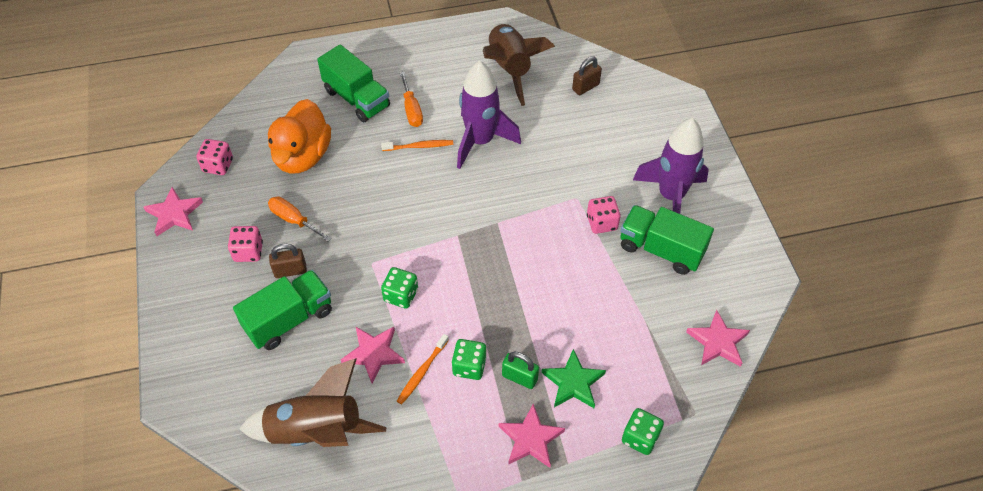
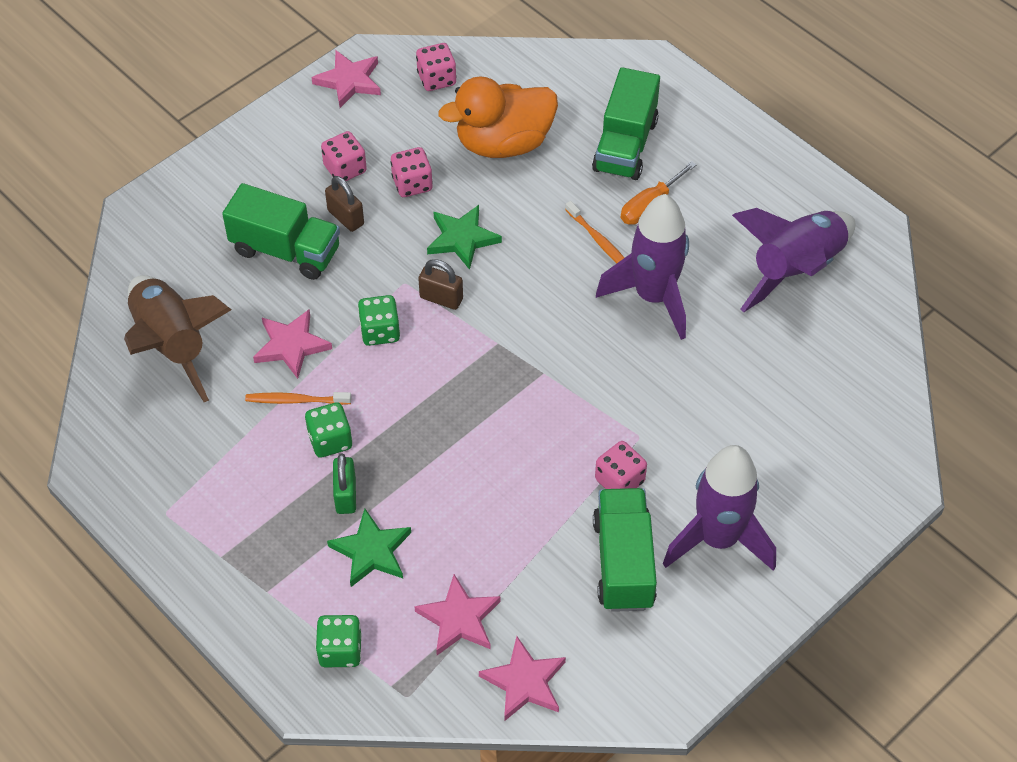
camera: 60 degrees right, 0 degrees up
(294, 220) = (412, 184): orange screwdriver -> pink dice
(361, 214) = (462, 239): none -> green star
(510, 69) = (795, 270): brown rocket -> purple rocket
(530, 439) = (275, 541): pink star -> pink star (459, 619)
(585, 87) = (832, 365): brown padlock -> brown padlock (441, 298)

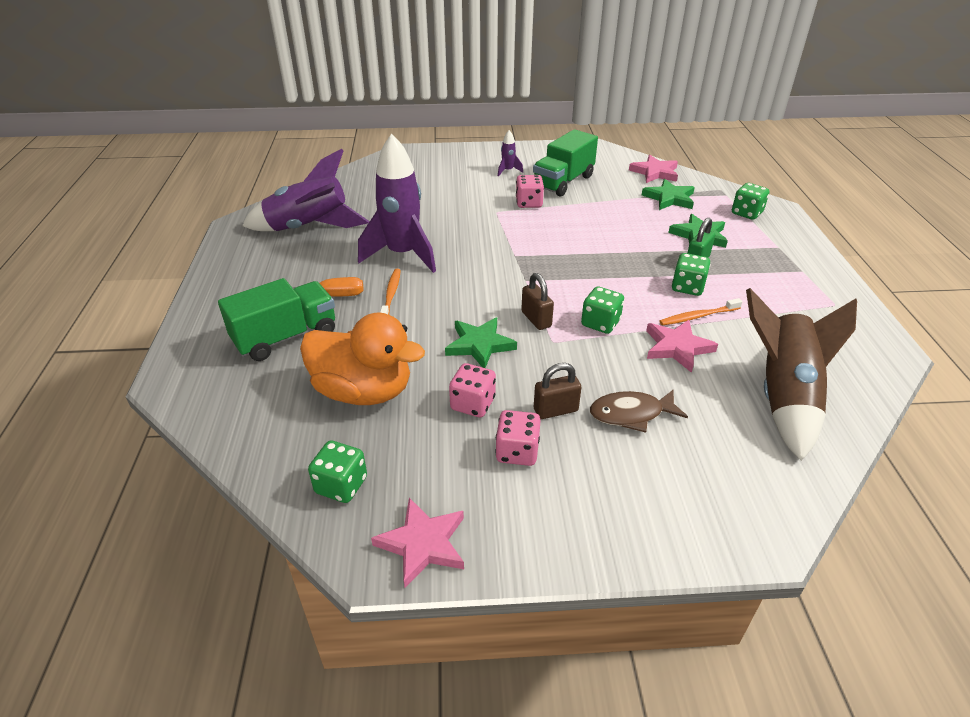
camera: 140 degrees left, 15 degrees down
(286, 250) = (631, 414): green truck -> brown fish
(295, 400) = (697, 316): orange toothbrush -> orange toothbrush turned 120 degrees clockwise
(345, 217) = (555, 410): brown padlock -> brown padlock turned 75 degrees clockwise
(436, 79) = (341, 485): pink dice -> green dice
(459, 619) = (669, 198): pink star -> green star
(718, 539) = (508, 171): purple rocket -> purple rocket, size x0.41

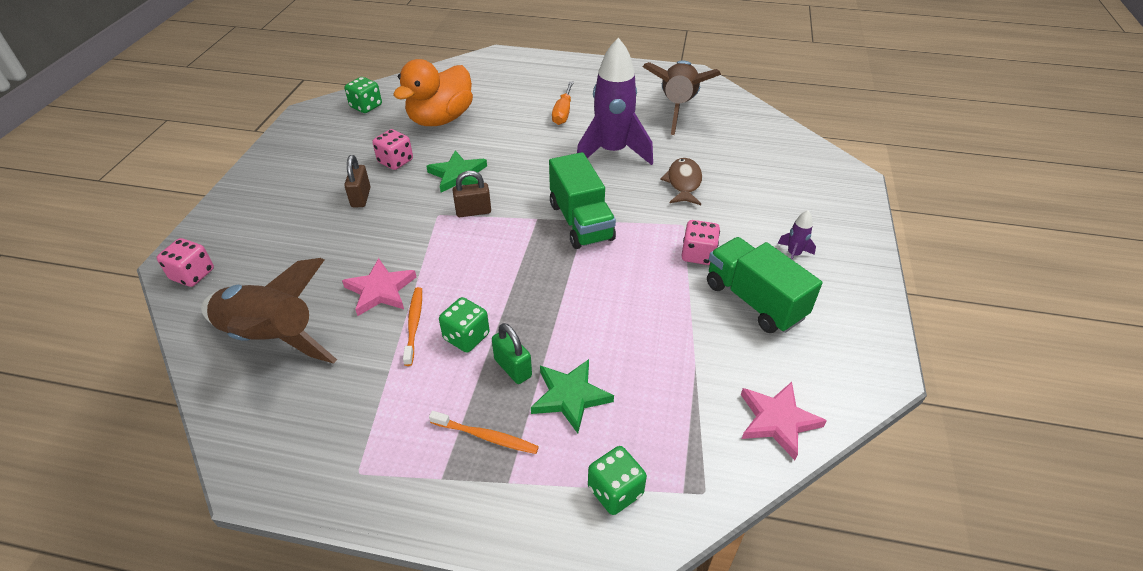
camera: 105 degrees right, 5 degrees up
(286, 337) = (519, 93): green truck -> green truck (581, 221)
(309, 228) = (677, 107): purple rocket -> brown rocket
(391, 294) = (551, 140): orange toothbrush -> orange toothbrush (487, 437)
(423, 544) = (303, 128): pink star -> none
(517, 452) = (338, 172): pink dice -> pink dice (193, 274)
(600, 323) = (445, 250): green dice -> none
(631, 414) = (328, 234): brown fish -> brown fish (683, 183)
(669, 198) = (684, 405): green star -> none

